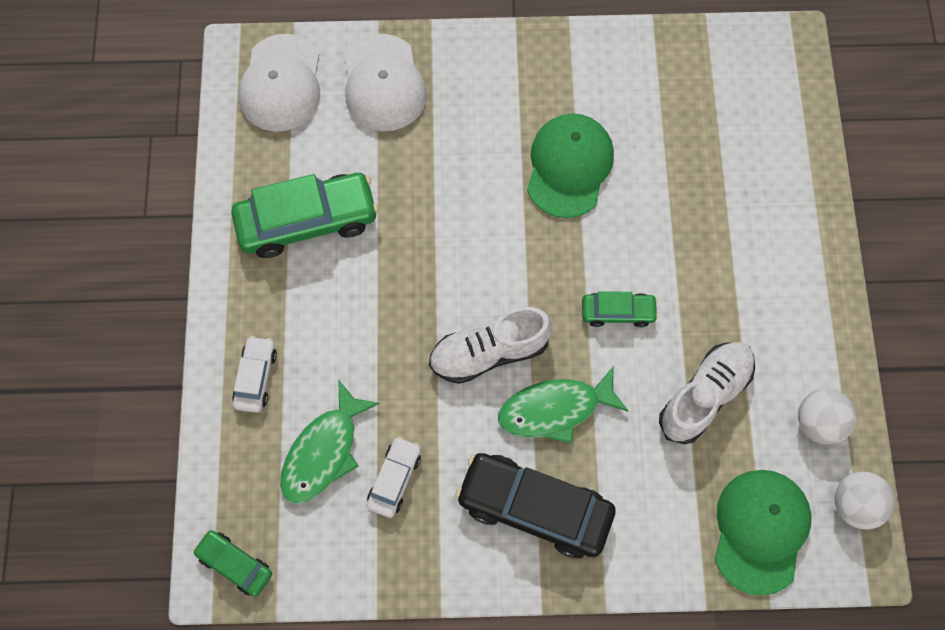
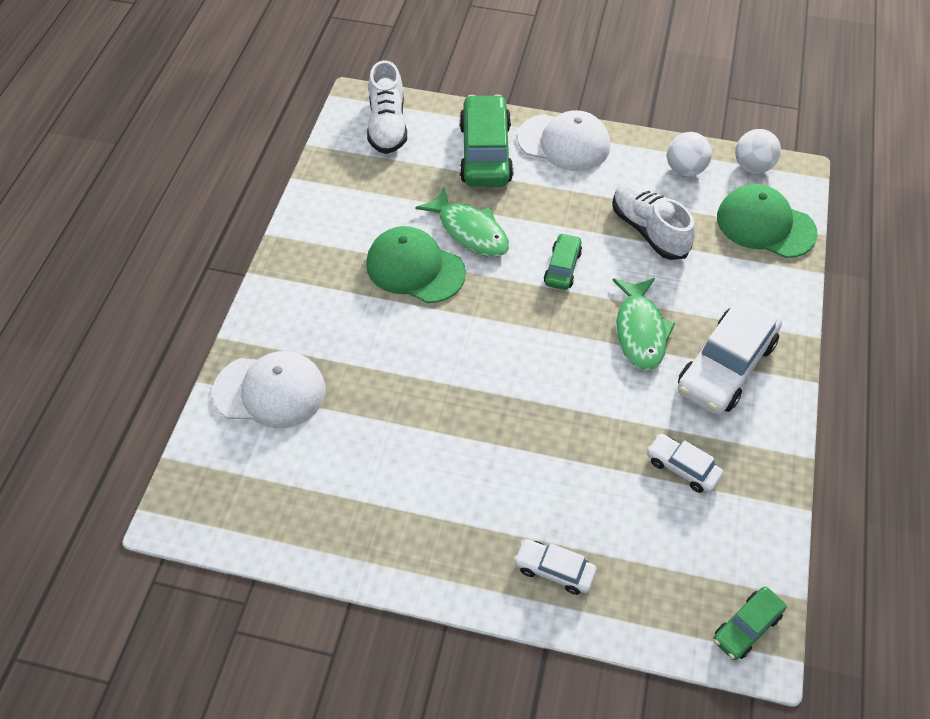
camera: 75 degrees left, 15 degrees down
(281, 83) = (229, 483): white cap -> white cap (564, 142)
(307, 221) = (397, 489): green car -> green car (485, 153)
(324, 452) = (645, 522): green fish -> green fish (470, 231)
(489, 352) = (576, 367): white shoe -> white shoe (387, 126)
(534, 508) = (725, 366): black car -> white car

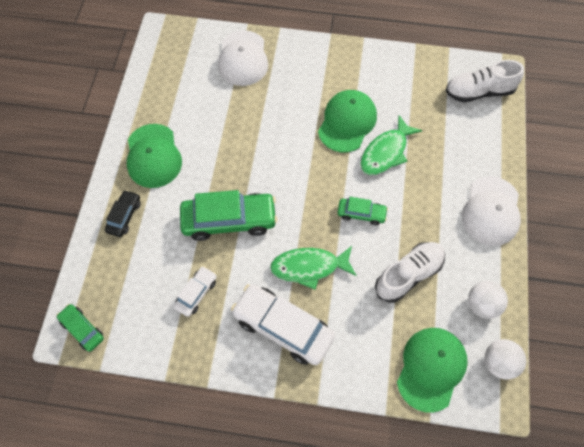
camera: 85 degrees right, 10 degrees up
(444, 527) = (153, 156): none -> green cap
(485, 153) = (466, 157): green car -> green car (229, 220)
(554, 570) = (124, 216): white car -> black car

